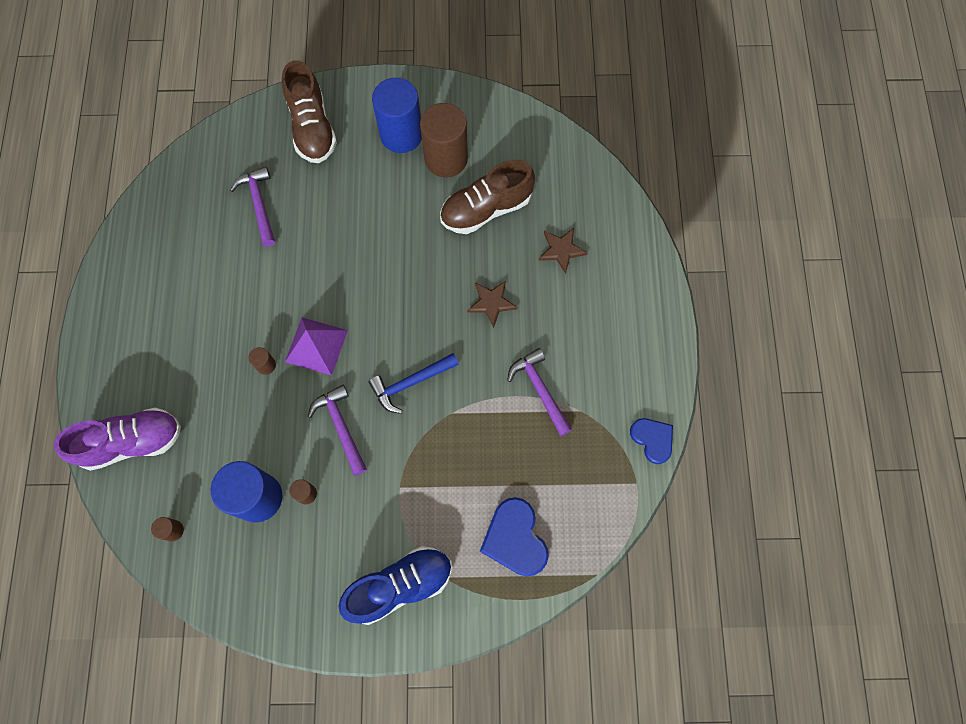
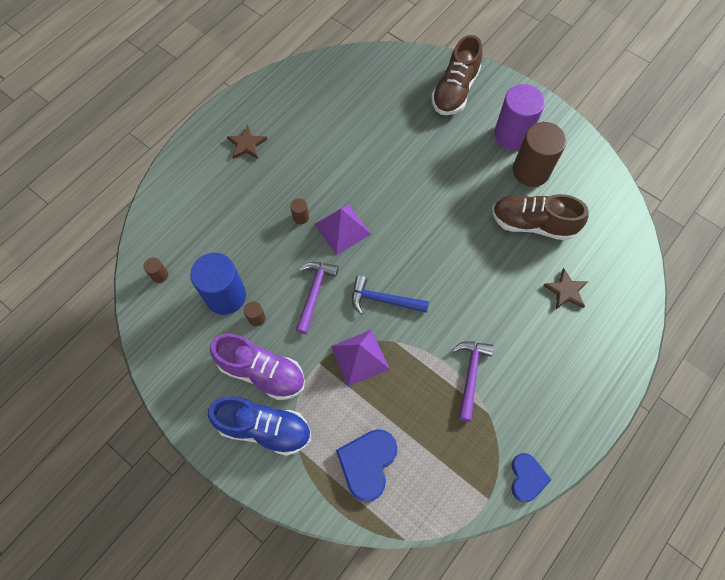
camera: 40 degrees right, 5 degrees down
(132, 442) = (182, 203): purple shoe -> purple shoe (262, 372)
(259, 204) = (380, 115): purple hammer -> none
(401, 135) = (512, 135): blue cylinder -> purple cylinder
(432, 452) = (360, 357): none -> purple pyramid
(491, 303) = (484, 289): brown star -> brown star (246, 144)

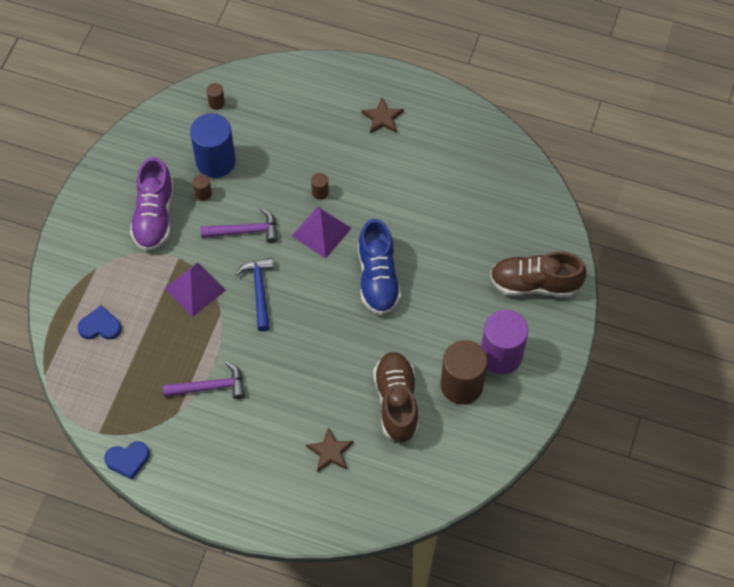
camera: 70 degrees right, 5 degrees down
(264, 428) = (105, 237): blue shoe -> blue shoe (378, 278)
(367, 463) = (100, 326): blue heart -> blue heart, size x0.65

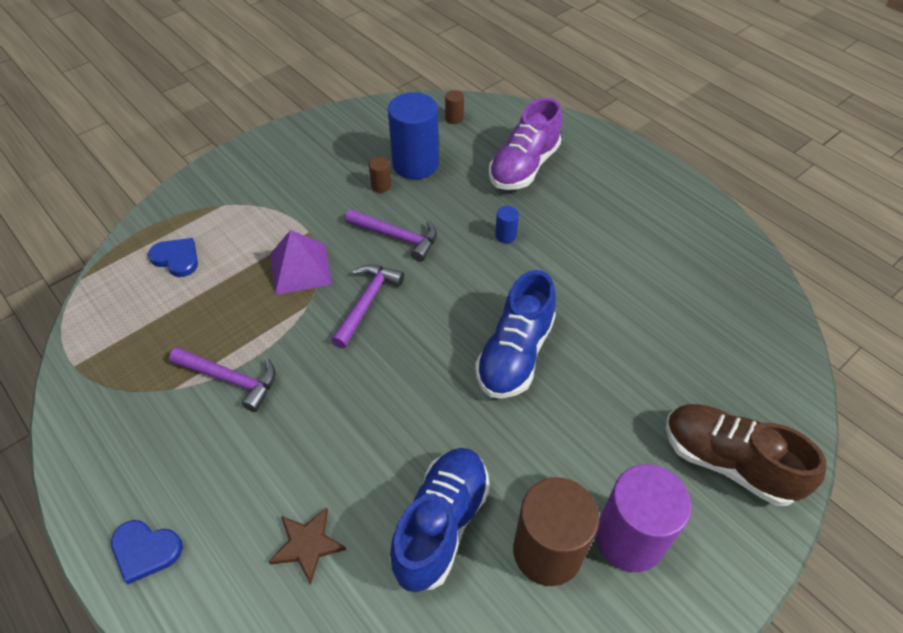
camera: 30 degrees right, 10 degrees down
(128, 460) = (72, 414): blue heart -> blue heart (145, 550)
(154, 216) = (317, 185): purple shoe -> purple shoe (524, 167)
(259, 291) = (367, 302): blue hammer -> purple hammer
(320, 192) = (505, 235): brown cylinder -> blue cylinder
(321, 232) = (480, 274): purple pyramid -> none
(382, 118) = (622, 195): brown star -> none
(396, 402) = (441, 524): brown shoe -> blue shoe

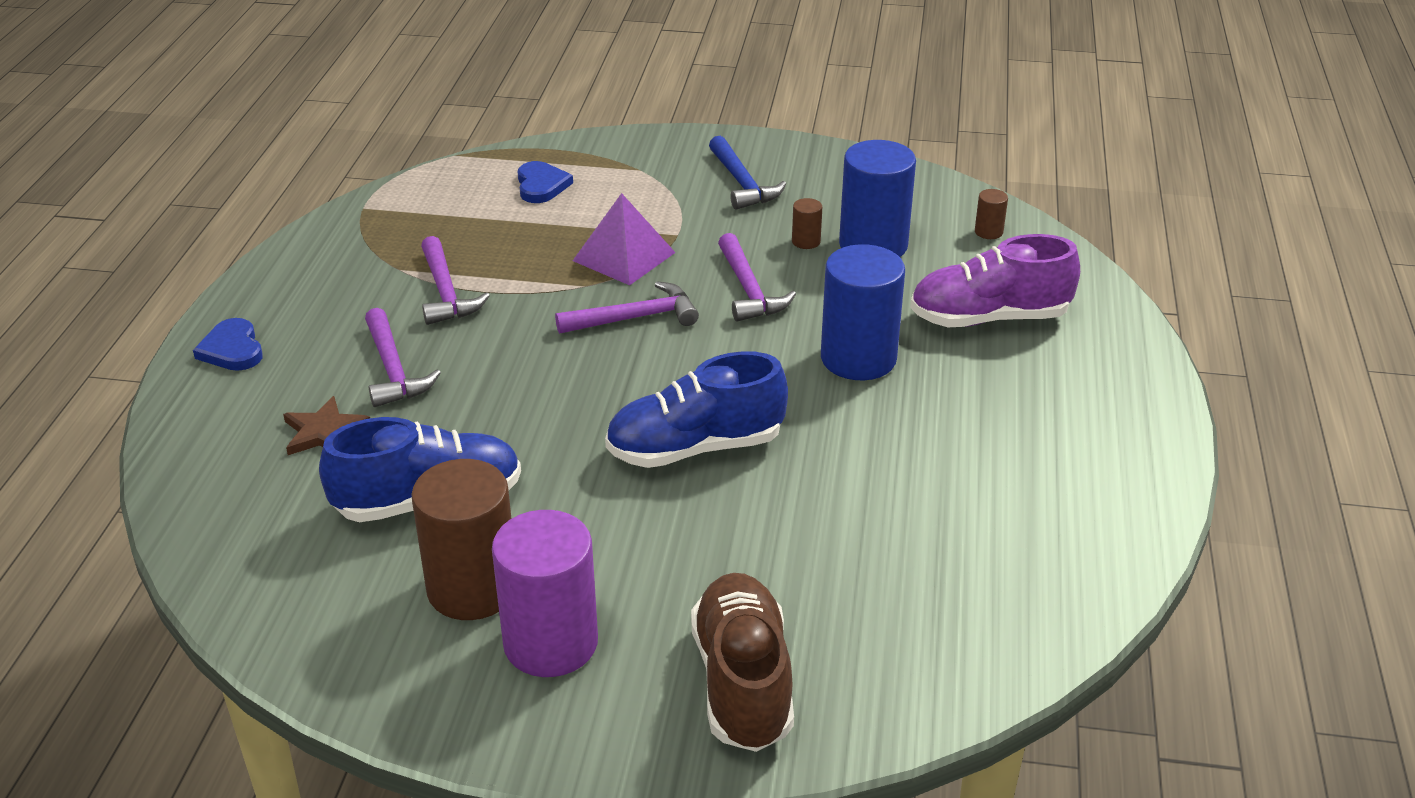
camera: 50 degrees right, 15 degrees down
(282, 461) = (393, 370): none -> purple hammer
(295, 173) = (742, 183): none -> blue hammer
(505, 235) = (858, 358): blue cylinder -> blue cylinder, size x2.38

